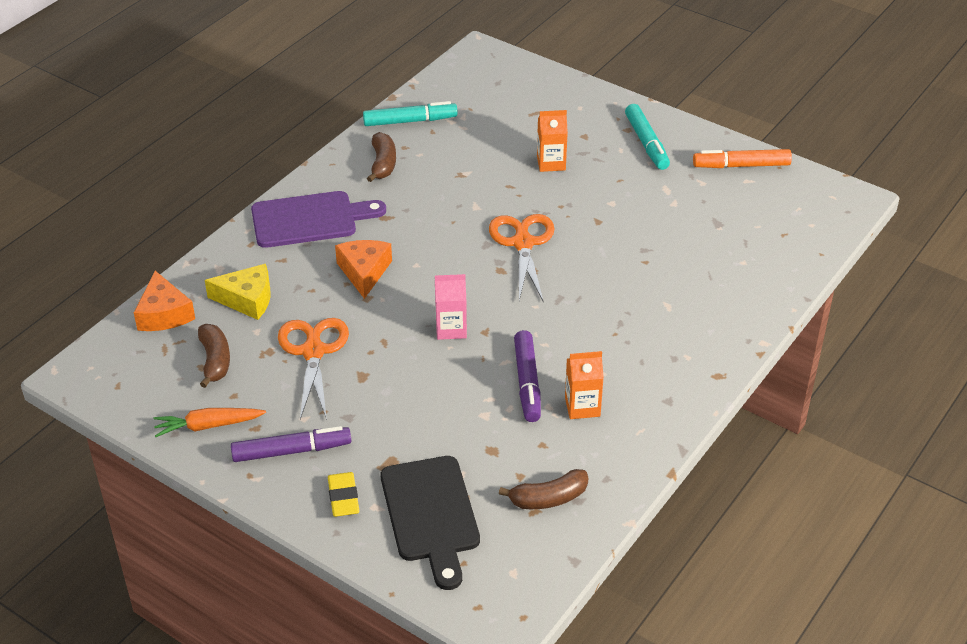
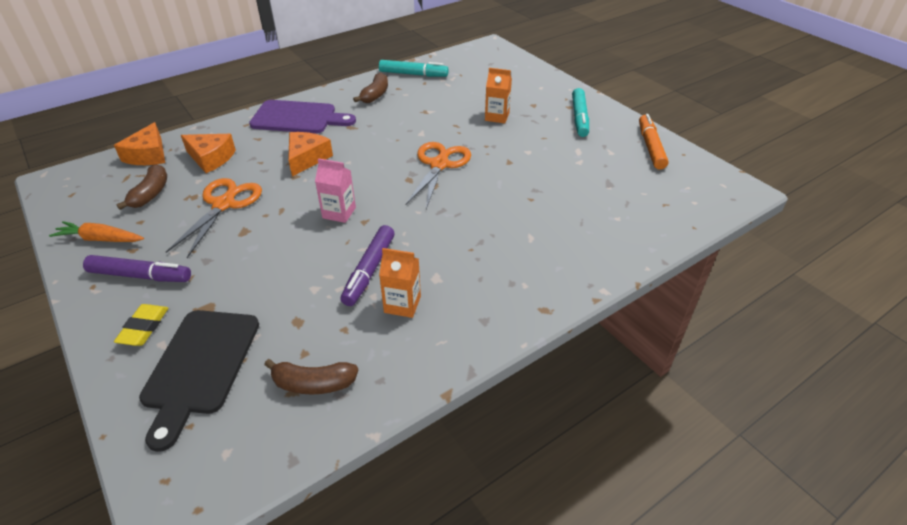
camera: 20 degrees right, 0 degrees up
(247, 299) = (211, 158): yellow cheese -> orange cheese
(741, 165) = (650, 147): orange marker -> orange marker turned 75 degrees clockwise

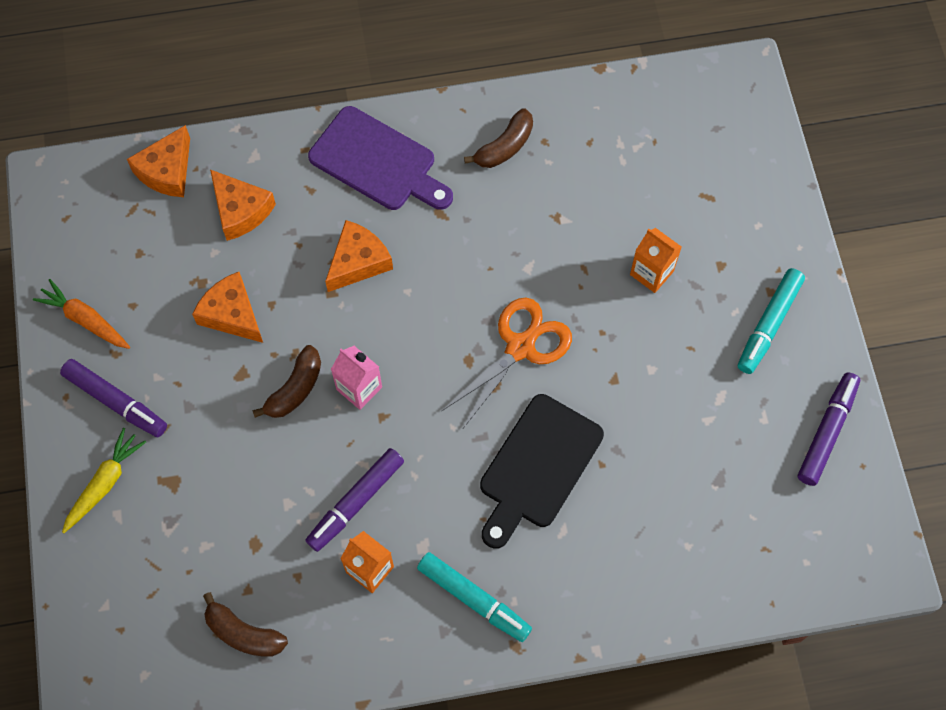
camera: 25 degrees right, 25 degrees up
(144, 327) = (105, 483): yellow eraser -> yellow carrot
(151, 194) = (154, 256): brown banana -> brown banana (295, 389)
(200, 366) = (146, 562): black cutting board -> black cutting board (538, 467)
(224, 204) = (232, 314): orange scissors -> orange cheese
(413, 74) = (583, 112): turquoise marker -> turquoise marker (474, 599)
(650, 147) = (826, 432): orange marker -> purple marker

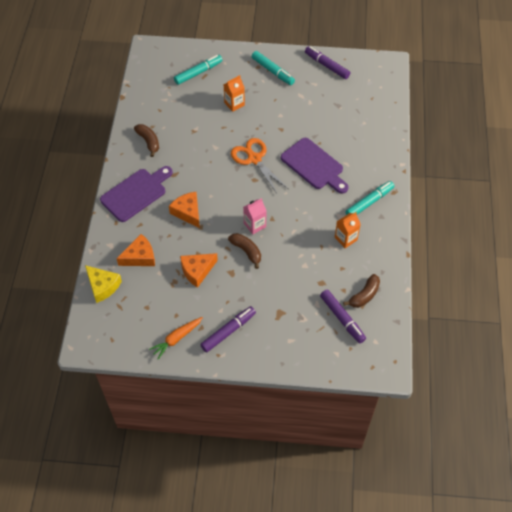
camera: 75 degrees left, 10 degrees down
(105, 483) = (272, 343): yellow carrot -> none
(167, 171) = (103, 286): orange cheese -> yellow cheese
(356, 502) = (312, 238): purple marker -> purple marker (342, 318)
(538, 467) = (314, 165): black cutting board -> purple cutting board
(712, 183) = (198, 72): none -> turquoise marker

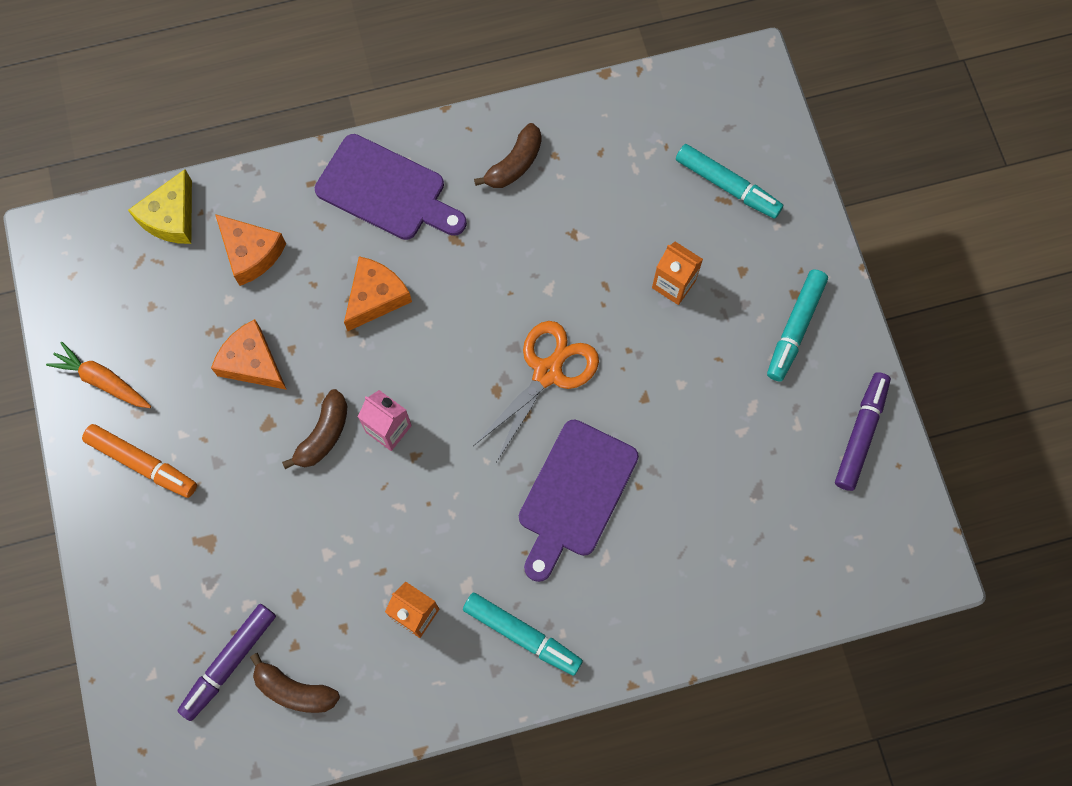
camera: 70 degrees right, 15 degrees up
(228, 331) = (142, 463): purple marker -> orange marker

